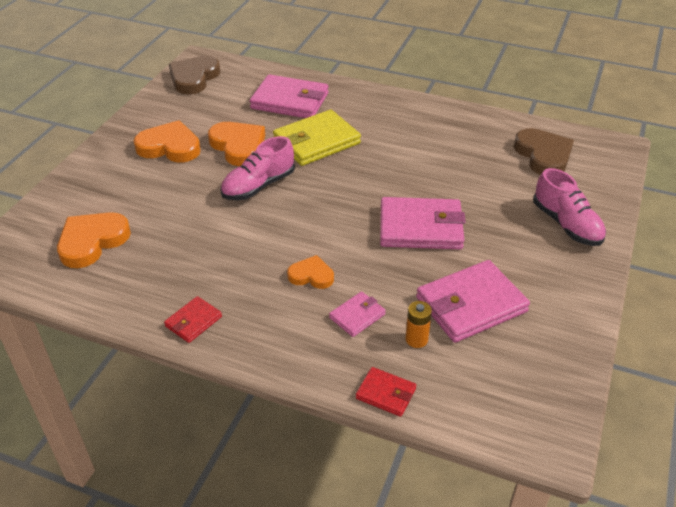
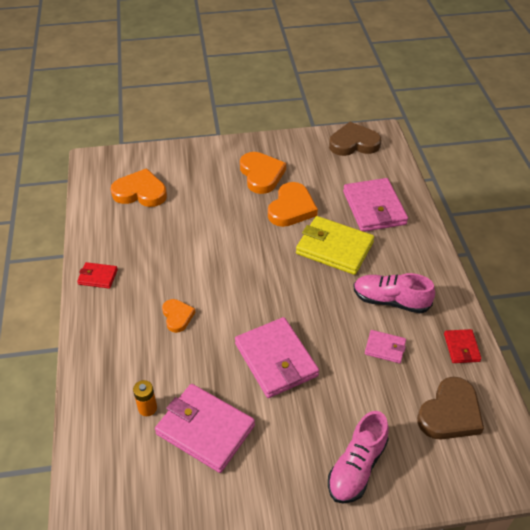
camera: 60 degrees right, 5 degrees up
(258, 186) = (254, 241): pink shoe -> pink shoe (390, 301)
(357, 316) = (151, 362): pink wallet -> pink wallet (385, 348)
(385, 394) = (85, 411): red wallet -> red wallet (461, 347)

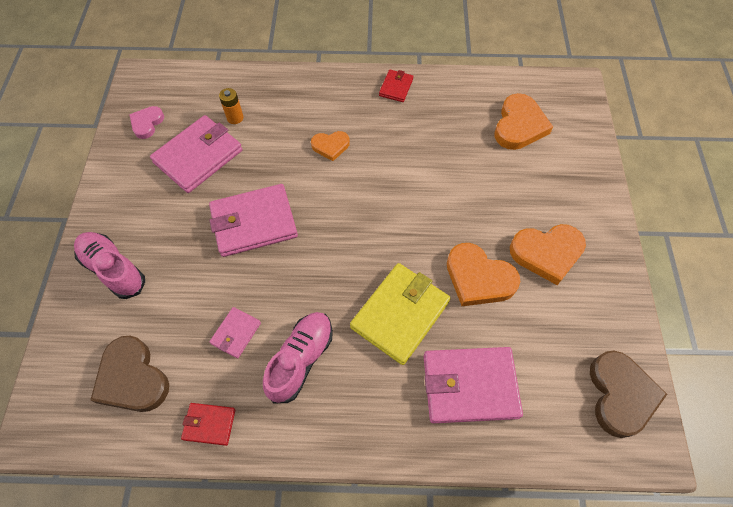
camera: 100 degrees right, 15 degrees up
(163, 501) = (147, 123): none -> pink heart

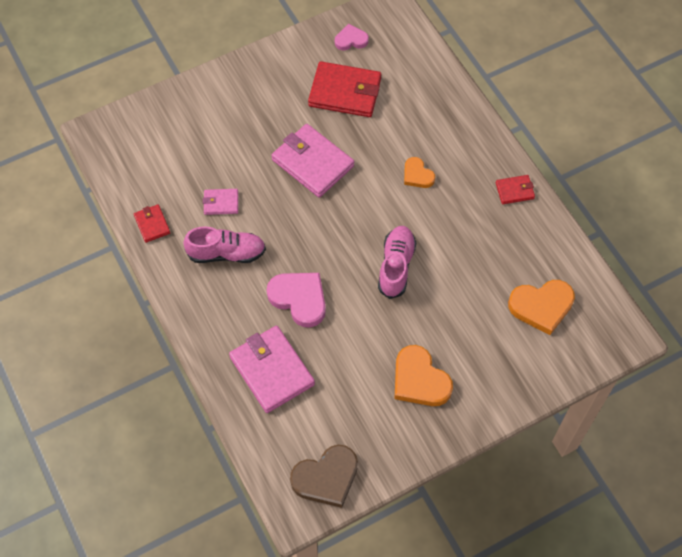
camera: 60 degrees right, 0 degrees up
(114, 269) = (221, 101): pink shoe -> pink shoe (396, 266)
(132, 378) = (155, 162): brown heart -> none
(198, 156) = (345, 92): pink wallet -> red wallet
(235, 118) = (398, 94): orange battery -> none
(400, 314) = (299, 299): yellow wallet -> pink heart
(478, 278) = (364, 339): orange heart -> none

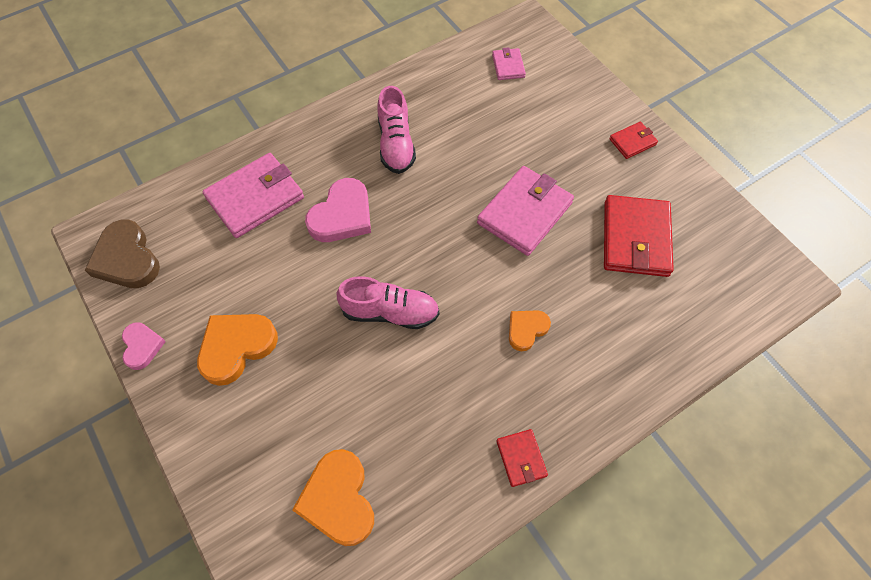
camera: 85 degrees right, 0 degrees up
(152, 224) = (425, 79): red wallet -> red wallet (632, 142)
(221, 203) = (458, 133): pink wallet -> pink wallet (508, 66)
(351, 40) = (719, 239): pink heart -> pink heart (142, 346)

